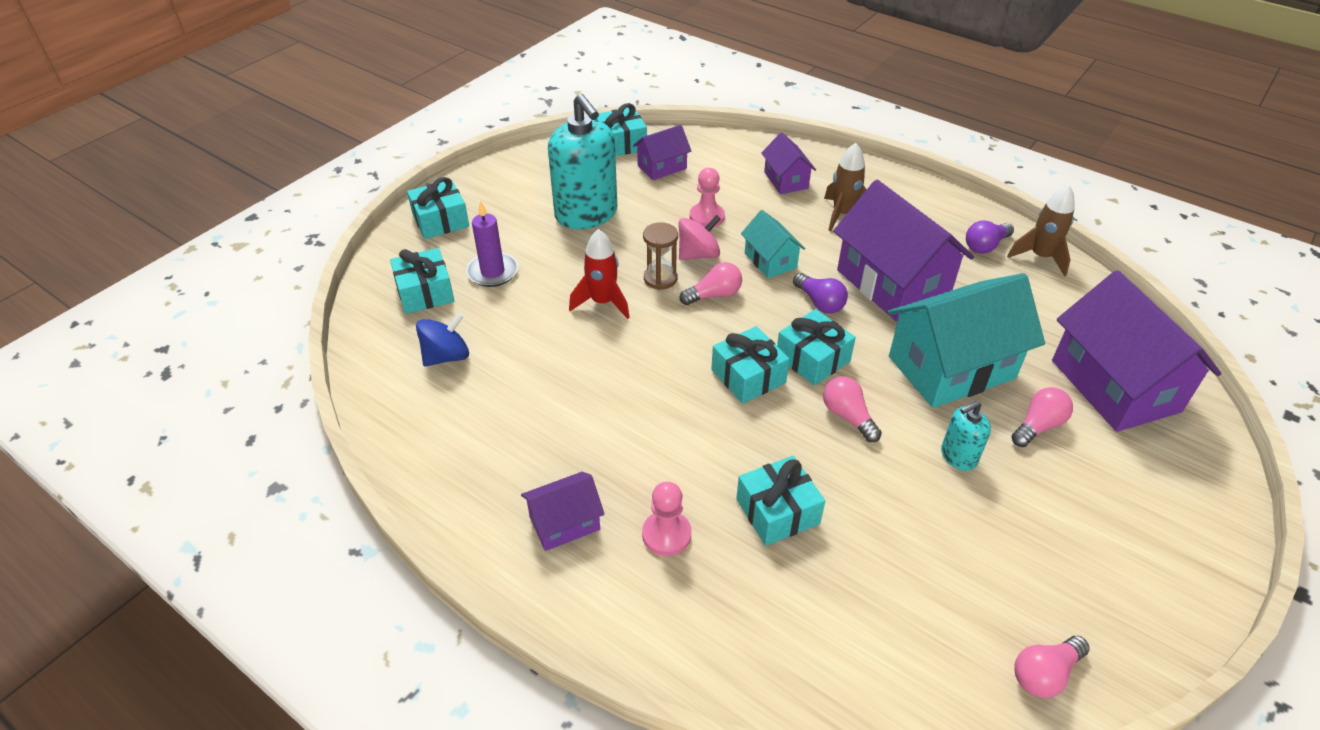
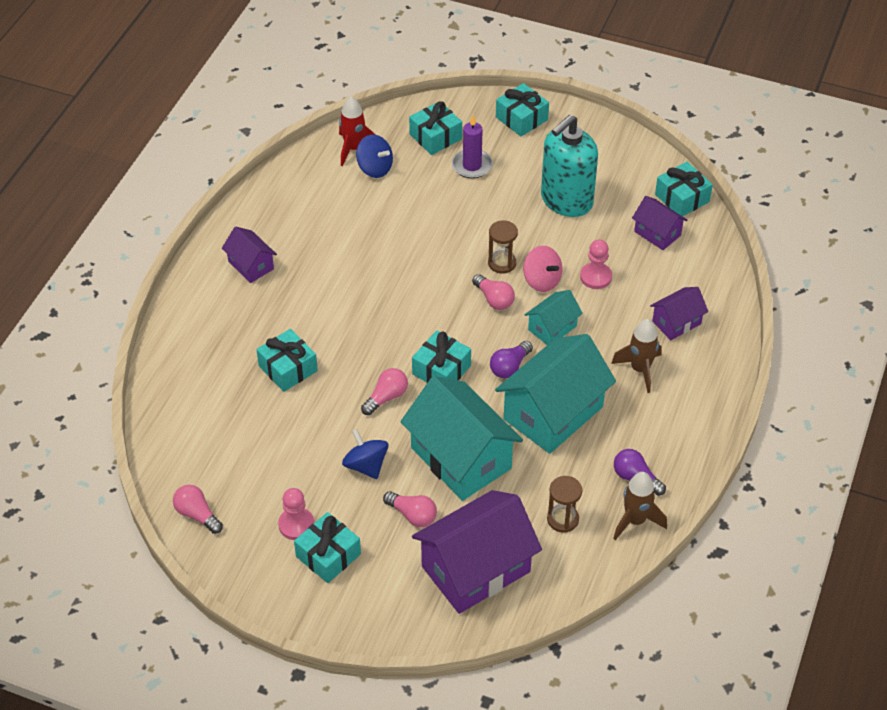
camera: 75 degrees right, 5 degrees up
(602, 302) = (460, 235): red rocket -> red rocket (354, 149)
(666, 534) = (255, 316): pink pawn -> pink pawn (296, 525)
(748, 376) = (409, 334): turquoise gift -> turquoise gift (328, 555)
(892, 284) = (553, 413): purple house -> turquoise house
(958, 456) = (366, 465): turquoise soap dispenser -> blue spinning top
(1040, 305) = (562, 519): none -> brown hourglass

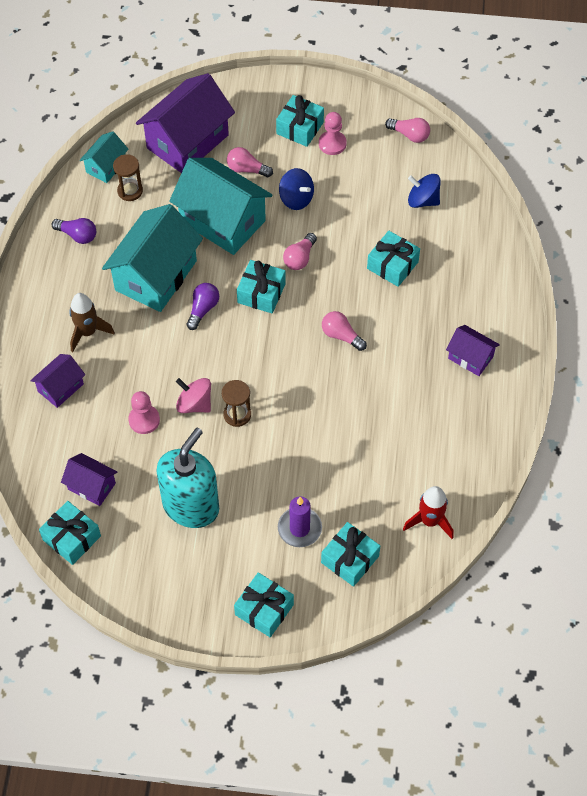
camera: 165 degrees right, 10 degrees up
(375, 168) = (398, 500): blue spinning top -> blue spinning top (423, 200)
(494, 299) = (234, 373): pink light bulb -> pink light bulb (341, 336)
(552, 328) = (174, 356): turquoise house -> turquoise house (106, 166)
(635, 521) = (73, 202): brown rocket -> none

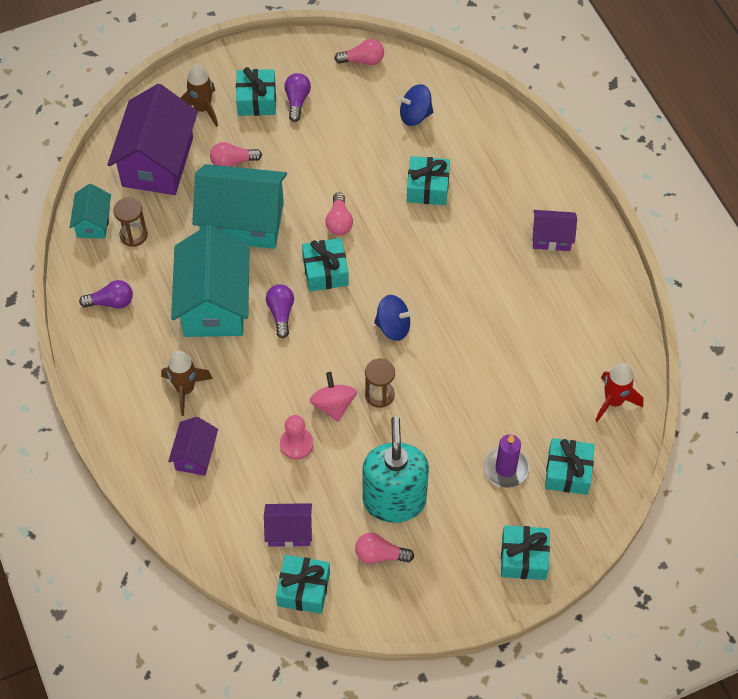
camera: 30 degrees left, 0 degrees up
(194, 404) = (333, 405): pink spinning top -> pink spinning top turned 75 degrees clockwise
(251, 115) = (202, 109): none -> brown rocket
(296, 199) = (298, 168): blue spinning top -> blue spinning top (393, 327)
(332, 144) = (297, 101): pink pawn -> purple light bulb
(341, 336) = (425, 275): pink light bulb -> pink light bulb (380, 555)

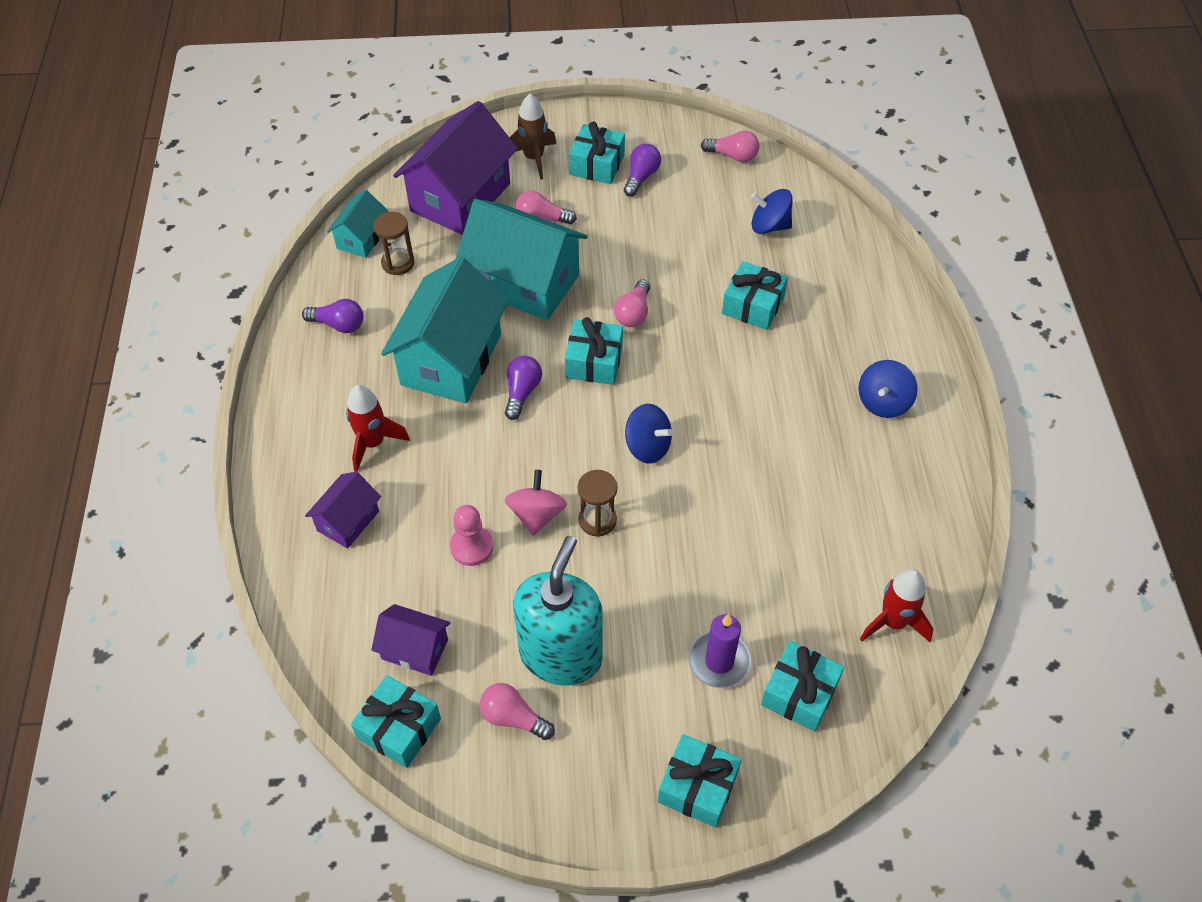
camera: 20 degrees right, 5 degrees down
(185, 389) = (373, 443): brown rocket -> red rocket
(551, 238) = (883, 402): purple house -> blue spinning top

